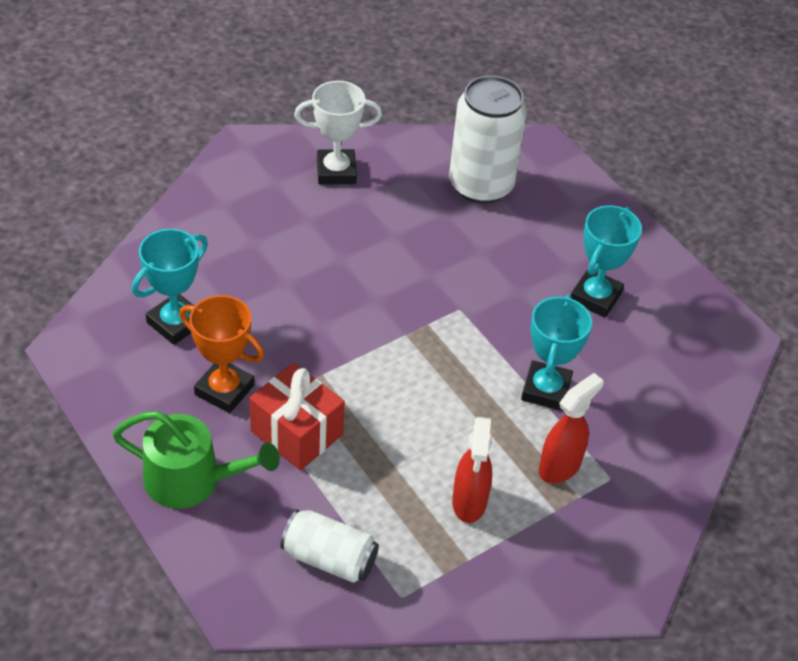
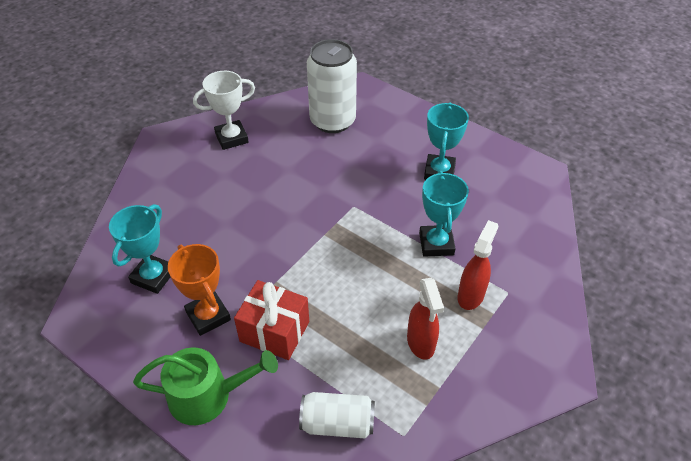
camera: 15 degrees left, 0 degrees up
(224, 390) = (208, 316): orange trophy -> orange trophy turned 45 degrees clockwise

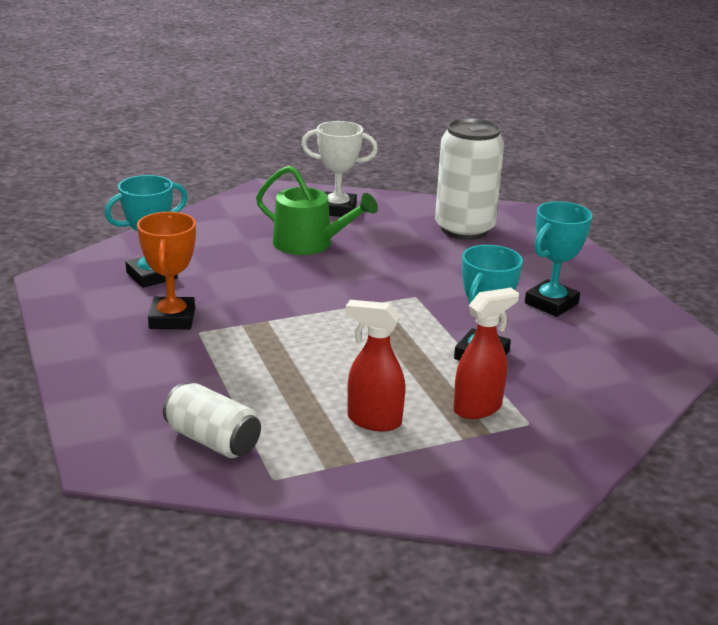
camera: 30 degrees right, 20 degrees down
(207, 396) = (109, 370): green watering can -> green watering can (309, 244)
(274, 331) = (225, 353): red gift -> none
(421, 343) = (373, 421): red spray bottle -> red spray bottle turned 90 degrees clockwise

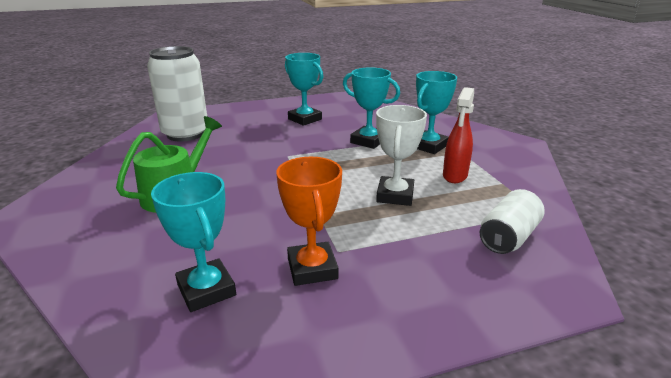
camera: 85 degrees left, 0 degrees up
(172, 319) = (312, 268): orange trophy -> orange trophy turned 75 degrees clockwise
(337, 209) = (109, 179): white trophy -> white trophy (395, 195)
(478, 408) = (429, 146): red spray bottle -> turquoise trophy

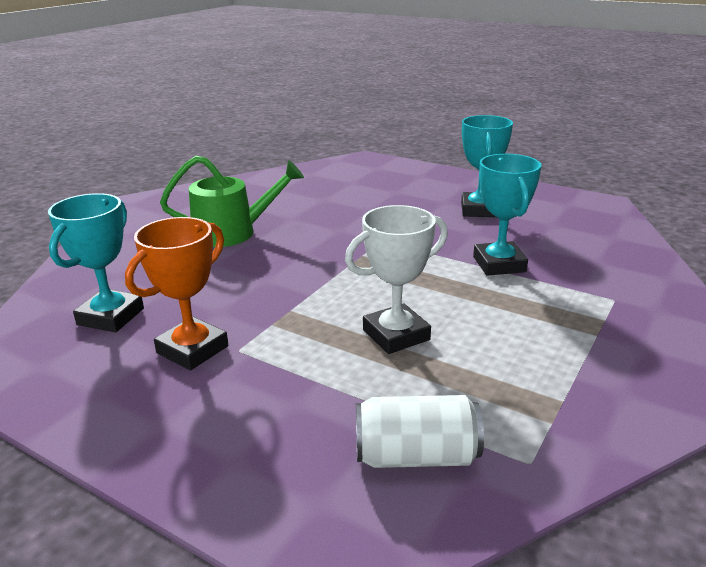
camera: 50 degrees right, 0 degrees up
(185, 134) = (339, 182): white can -> none
(429, 146) = (565, 305): turquoise trophy -> none
(455, 176) = (515, 355): red spray bottle -> none

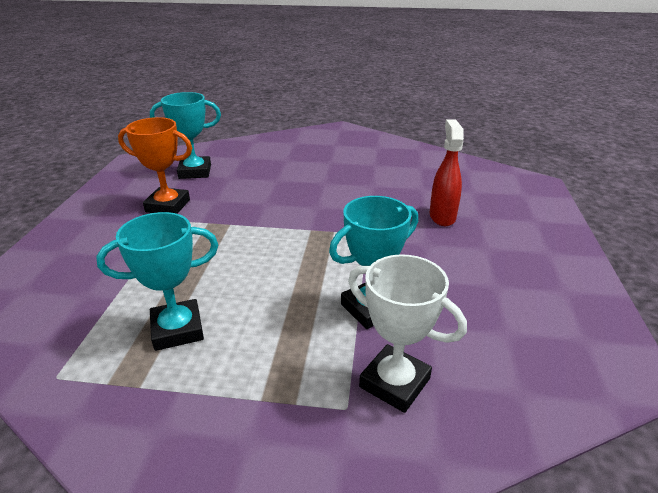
camera: 65 degrees right, 5 degrees up
(232, 233) = (328, 172): green watering can -> none
(382, 204) = (442, 216): none -> red spray bottle
(396, 335) = (213, 276): white trophy -> white trophy (394, 383)
(416, 456) = (64, 318): white can -> none
(479, 210) = (490, 273): turquoise trophy -> turquoise trophy (177, 329)

